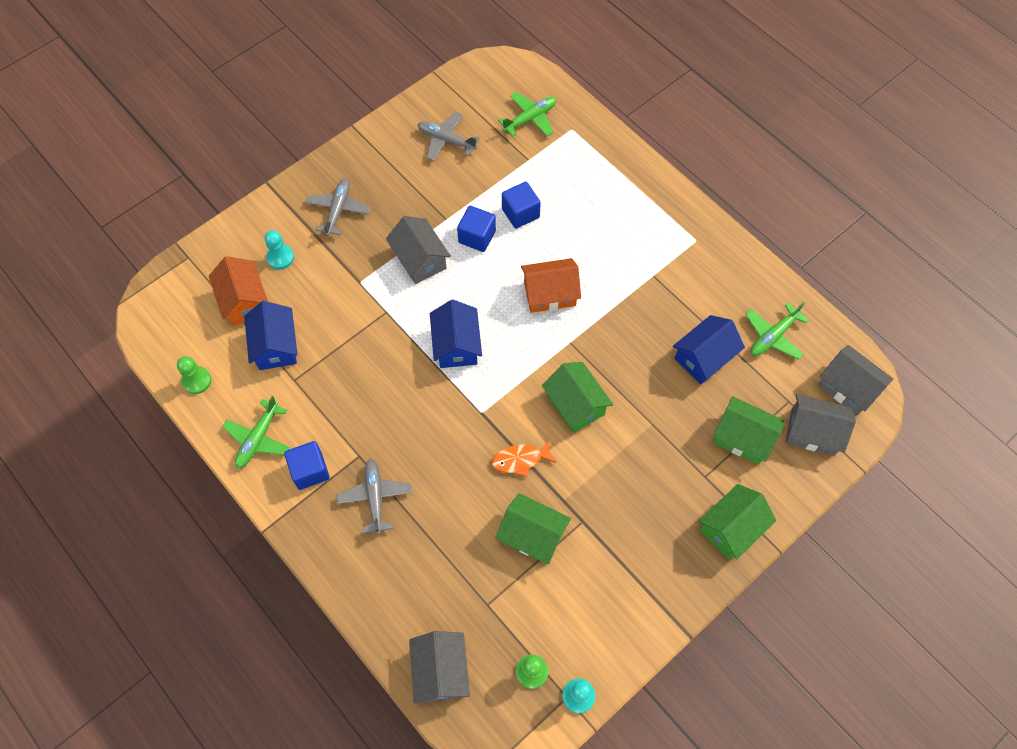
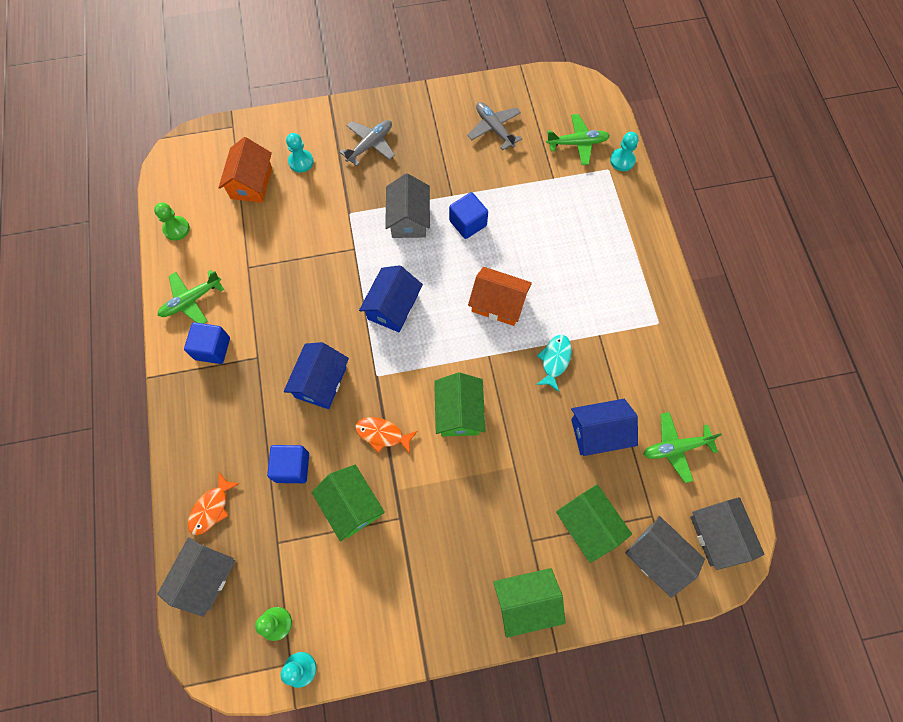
camera: 30 degrees right, 5 degrees up
(275, 346) = (251, 232): blue house -> blue house (321, 382)
(375, 497) = (248, 399): grey plane -> none
(406, 610) = (211, 508): none -> orange fish
(520, 213) = (517, 221): blue cube -> blue cube (292, 467)
(579, 115) = (622, 160): none -> turquoise pawn
(629, 317) = (554, 360): none -> turquoise fish

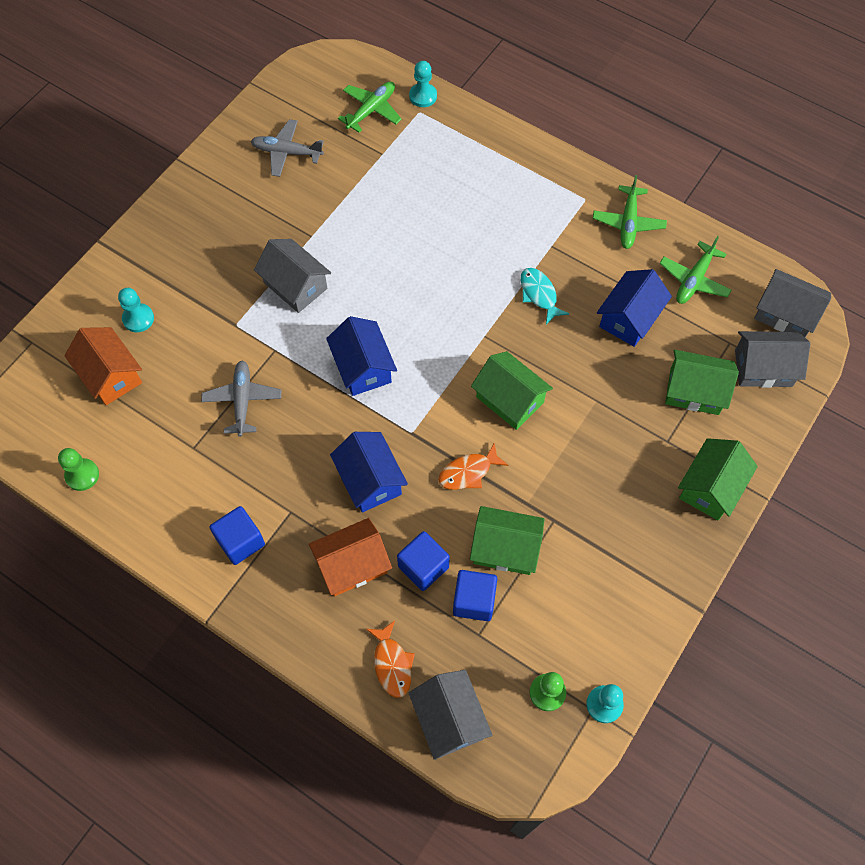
camera: 45 degrees left, 5 degrees down
(191, 300) = (171, 521): green plane -> green plane (628, 223)
(370, 145) = (188, 252): grey plane -> grey plane (242, 400)
(468, 223) = (351, 247): blue cube -> blue cube (474, 601)
(498, 303) = (447, 289): orange house -> orange house (352, 565)

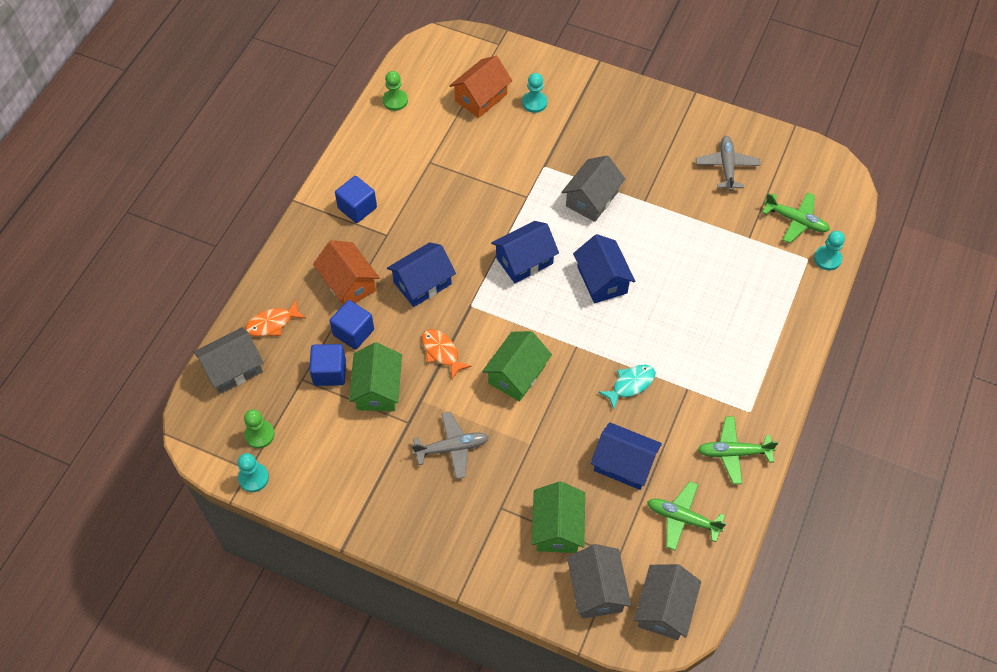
camera: 80 degrees right, 5 degrees down
(242, 400) = (476, 184): grey plane -> grey plane (452, 448)
(405, 296) = (602, 280): none -> blue house
(711, 487) = (460, 548): green house -> none

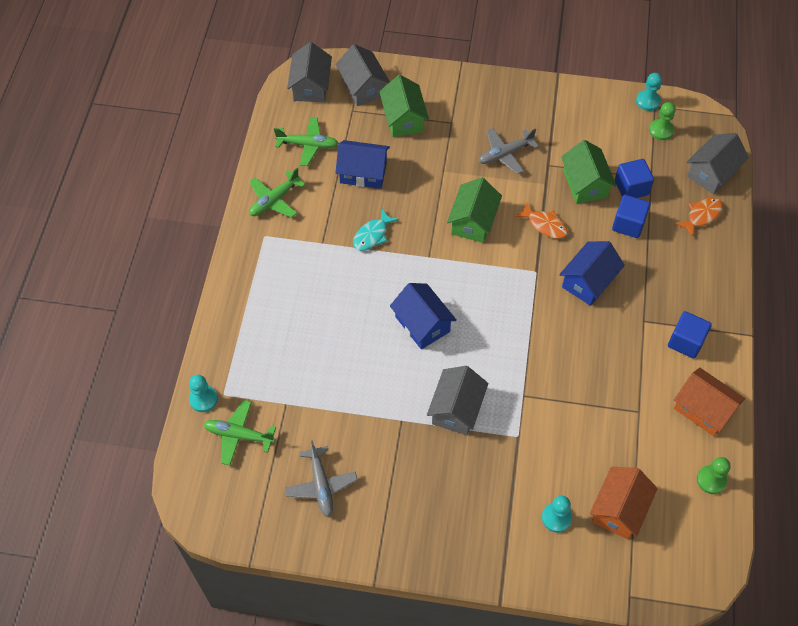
camera: 165 degrees right, 0 degrees up
(348, 283) = (655, 266): orange house -> orange house (703, 409)
(524, 260) = (502, 326): blue house -> none
(733, 453) = (274, 200): green plane -> green plane turned 150 degrees clockwise

